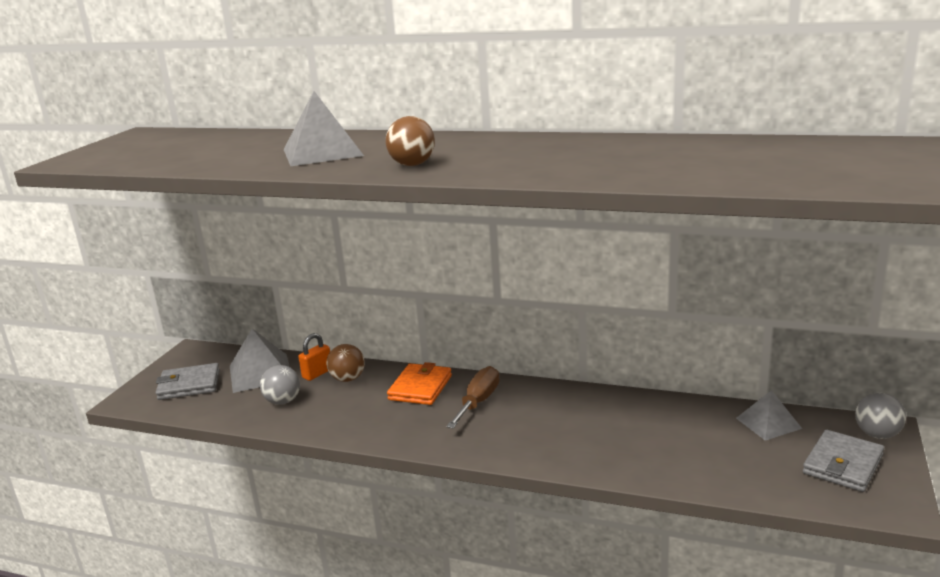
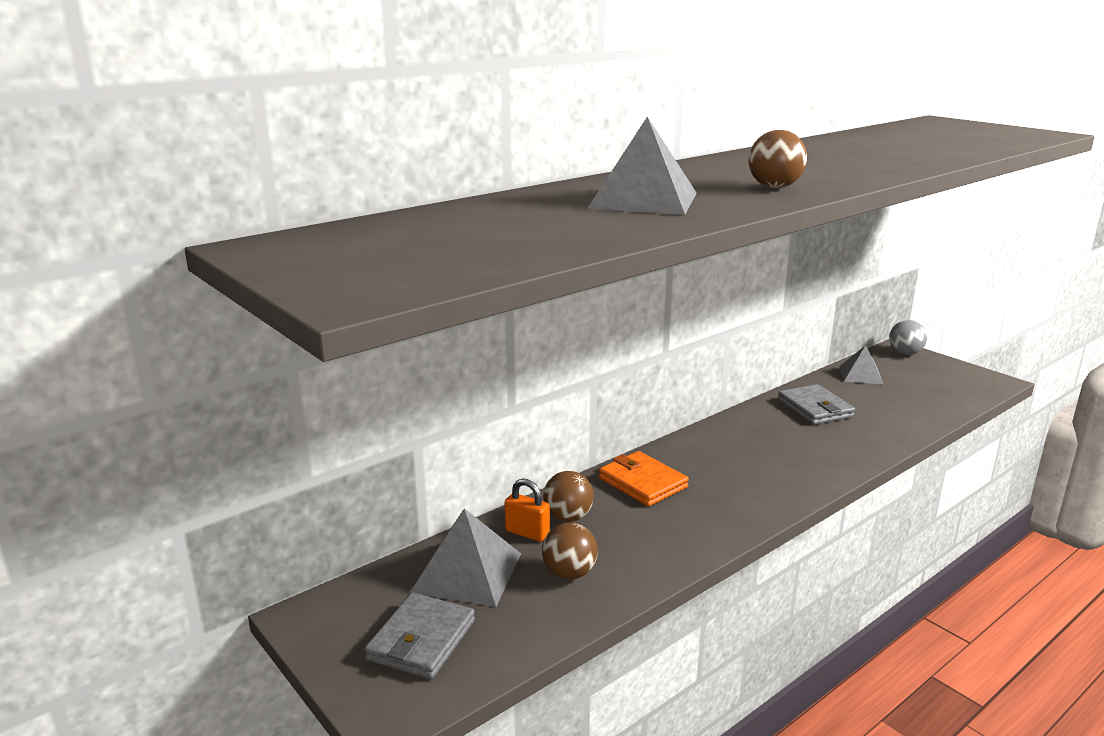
camera: 60 degrees left, 0 degrees up
(283, 401) = (569, 573): grey ball -> brown ball
(317, 373) = (527, 533): orange padlock -> orange padlock turned 45 degrees counterclockwise
(478, 402) = (707, 463): brown screwdriver -> none
(843, 464) = (934, 375): grey wallet -> grey wallet (815, 408)

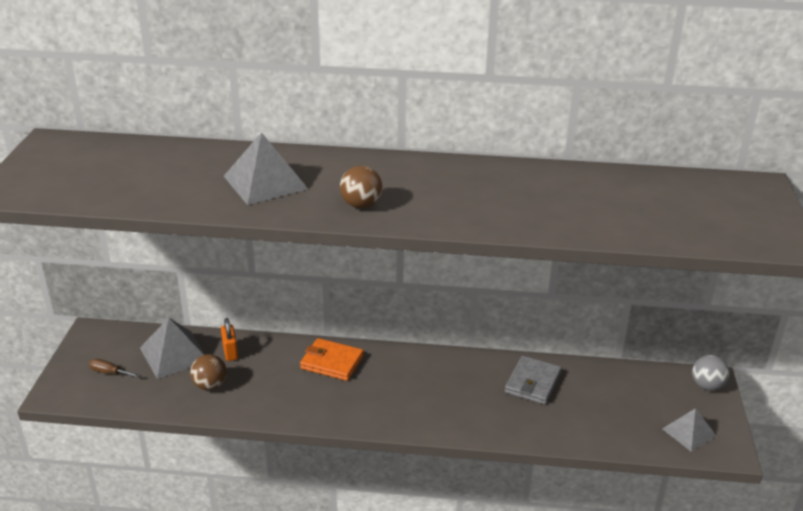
camera: 45 degrees right, 10 degrees up
(421, 640) = (109, 372): grey wallet -> brown screwdriver
(568, 517) = (261, 356): brown ball -> none
(642, 483) = (332, 362): orange wallet -> orange wallet turned 75 degrees counterclockwise
(861, 375) = (626, 380): grey pyramid -> grey pyramid (689, 432)

